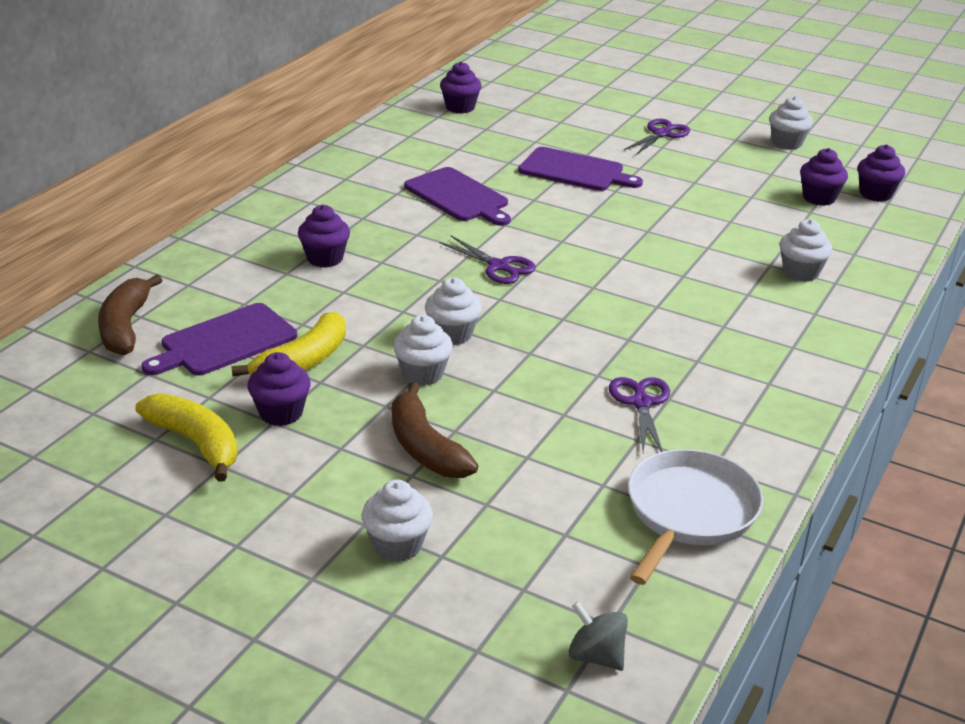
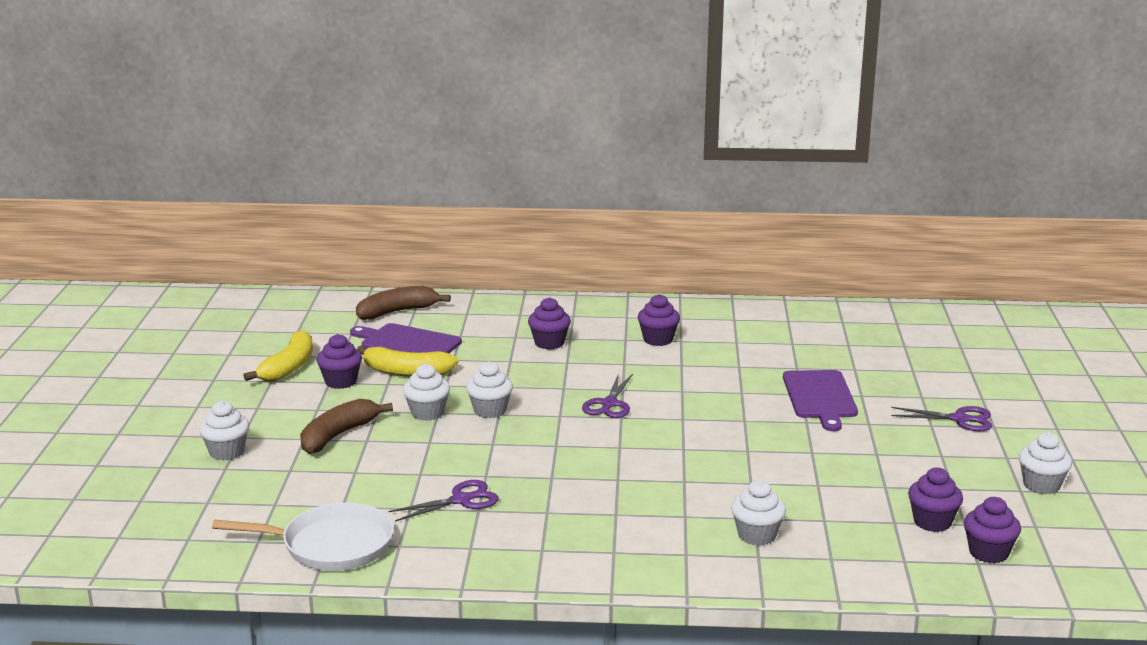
camera: 65 degrees right, 10 degrees down
(458, 197) = (706, 363): purple cutting board -> none
(460, 107) = (873, 325): purple cupcake -> purple cupcake (658, 339)
(596, 656) = (154, 540): grey spinning top -> none

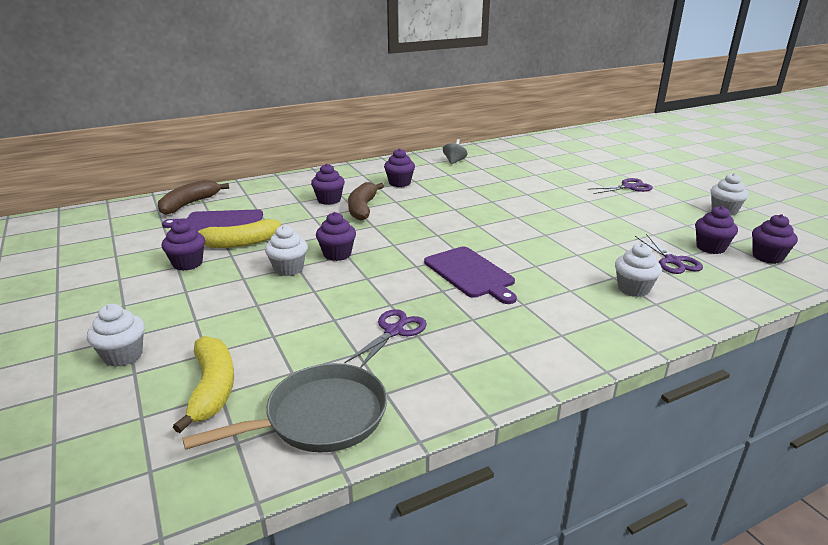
camera: 30 degrees left, 5 degrees up
(288, 367) = (127, 264): yellow banana -> yellow banana (212, 388)
(331, 545) = (320, 417): white pan -> grey pan
(338, 435) = (226, 308): brown banana -> brown banana (362, 208)
(490, 410) = (337, 254): white cupcake -> purple cupcake
(609, 404) = (418, 228): purple scissors -> purple scissors (672, 261)
(769, 324) = (454, 161): none -> grey spinning top
(820, 397) = (540, 193): purple cutting board -> purple cutting board (470, 273)

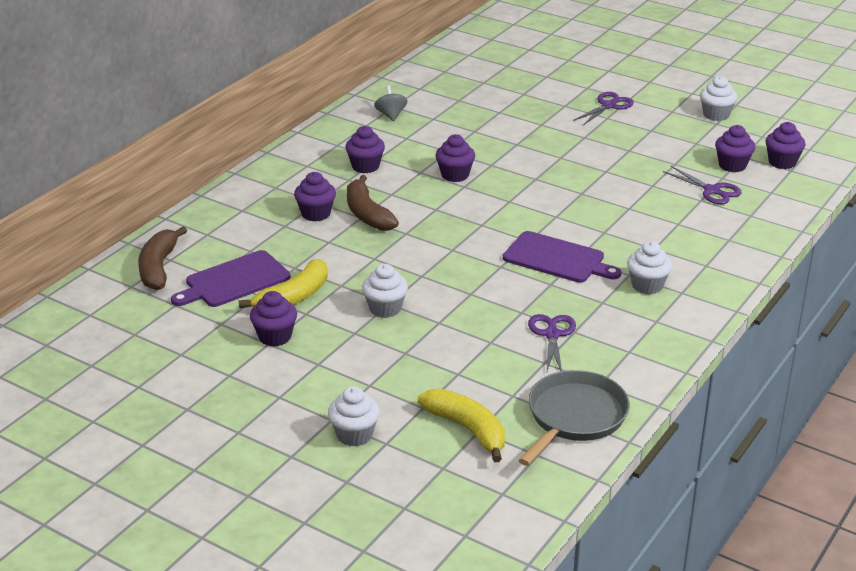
camera: 30 degrees left, 5 degrees up
(337, 254) = (411, 278): purple cupcake -> purple cupcake (455, 175)
(633, 289) = (702, 230): white cupcake -> white cupcake (647, 285)

